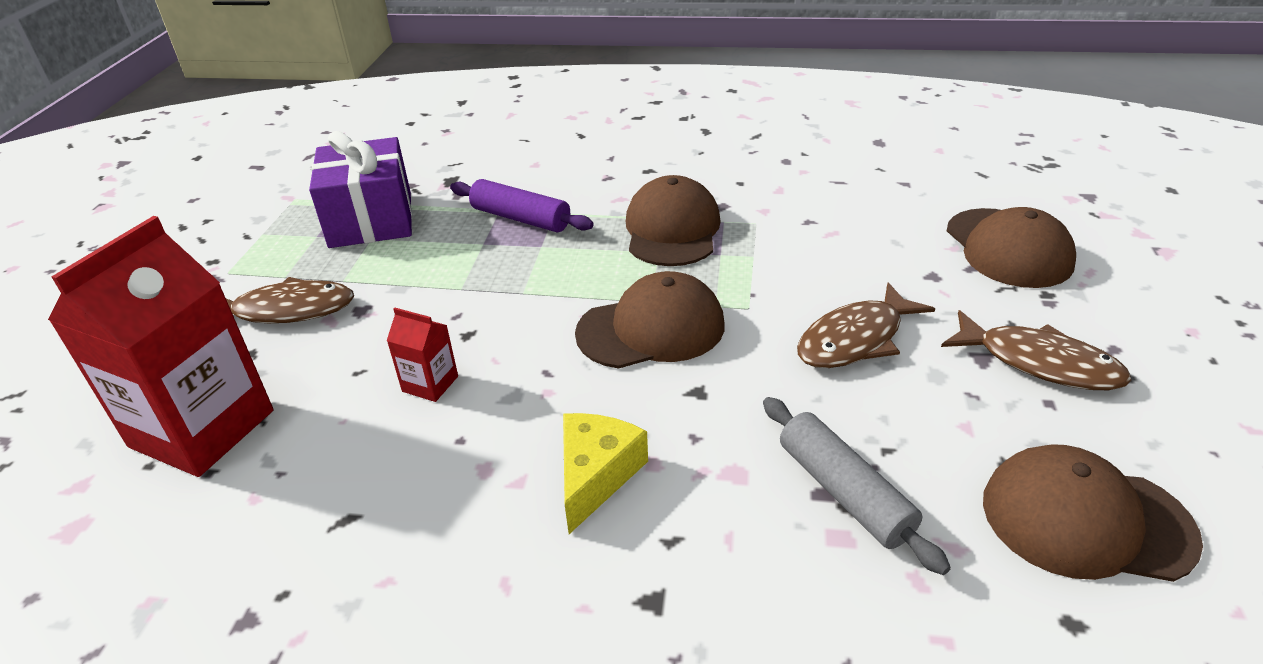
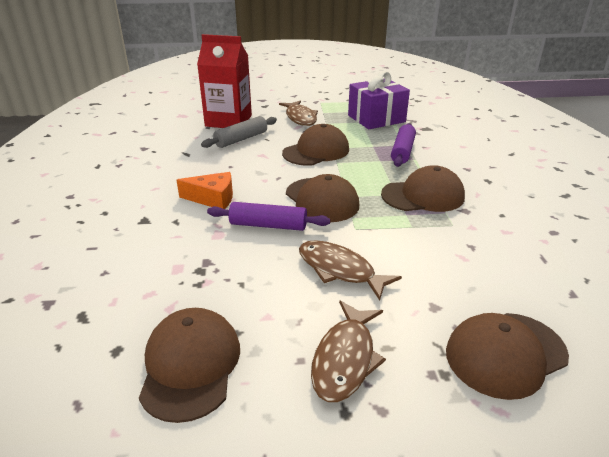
camera: 75 degrees right, 5 degrees down
(430, 384) = (263, 154): red carton -> none
(463, 310) = (316, 151): none -> brown cap
(596, 475) = (213, 198): yellow cheese -> orange cheese
(718, 402) = (268, 225): none -> purple rolling pin
(843, 492) = (207, 268): grey rolling pin -> grey rolling pin (241, 139)

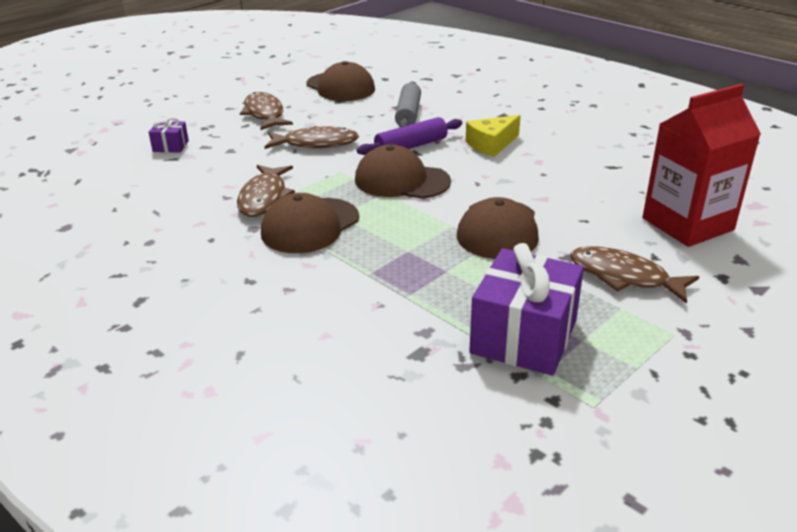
camera: 140 degrees right, 0 degrees up
(213, 198) = (491, 144): orange cheese -> yellow cheese
(241, 139) = (608, 206): grey rolling pin -> grey rolling pin (408, 114)
(402, 151) = (399, 280): purple rolling pin -> none
(439, 231) = (264, 198): none -> brown fish
(505, 354) = (170, 146): brown cap -> purple gift

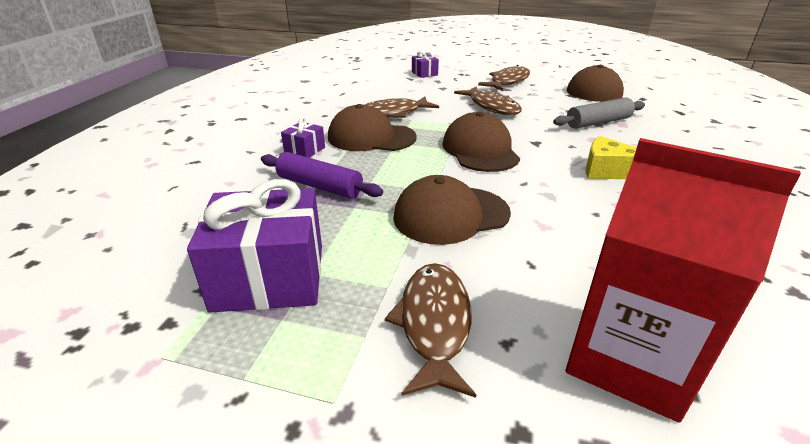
camera: 60 degrees right, 0 degrees up
(296, 272) = (304, 150): none -> purple gift
(411, 146) = (543, 138): purple rolling pin -> purple rolling pin (319, 186)

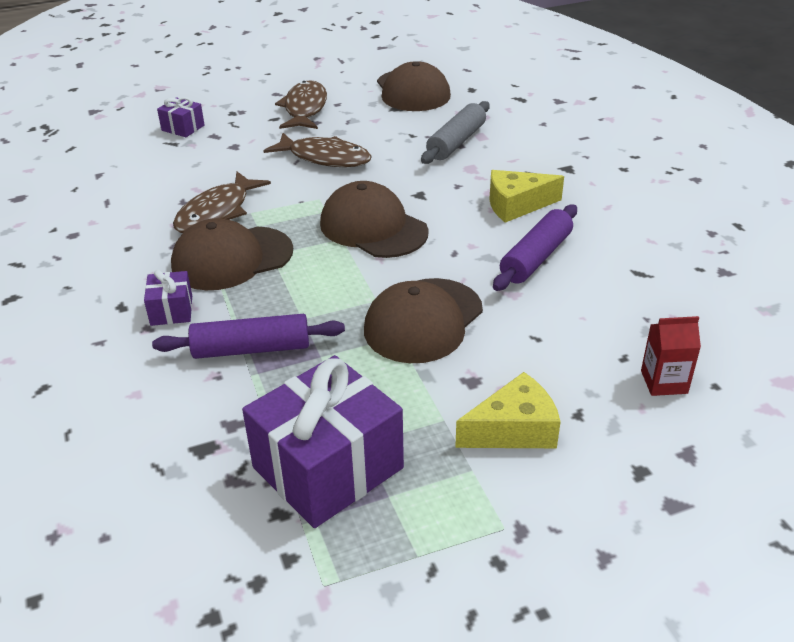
camera: 35 degrees left, 5 degrees up
(434, 324) = (514, 429): brown fish -> yellow cheese
(591, 209) = (535, 257): none -> purple rolling pin
(630, 360) = (664, 382): red carton -> red carton, size x0.43

